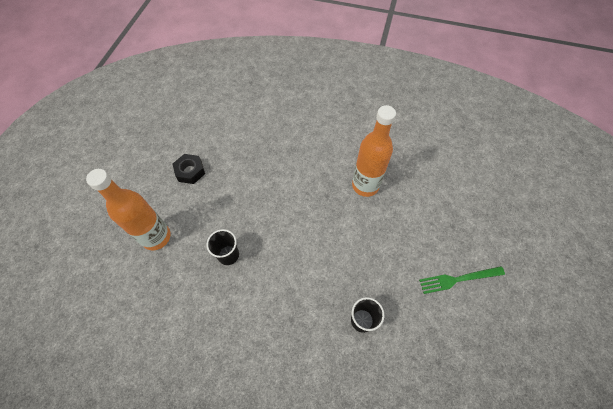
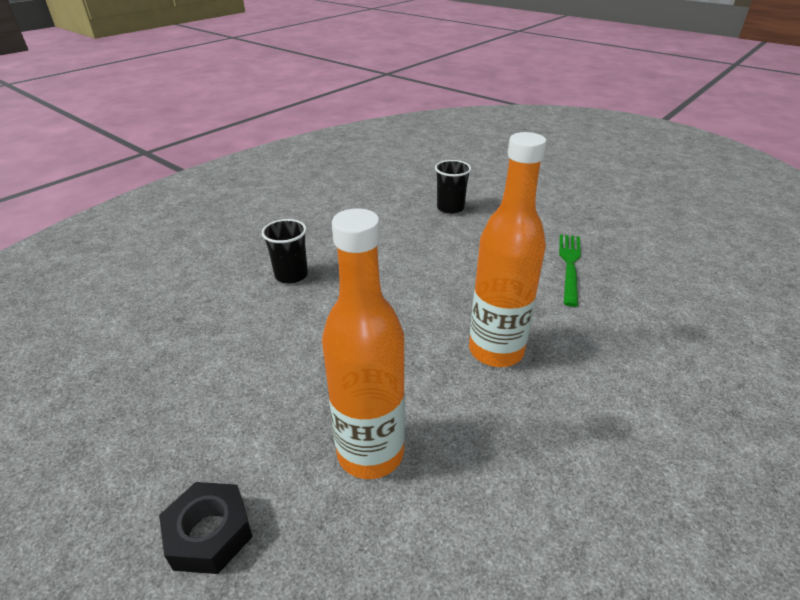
camera: 115 degrees right, 25 degrees down
(156, 237) = (500, 175): orange bottle -> orange bottle (370, 453)
(190, 171) = (588, 203): black nut -> black nut (209, 533)
(458, 279) = (247, 395): green fork -> green fork (570, 265)

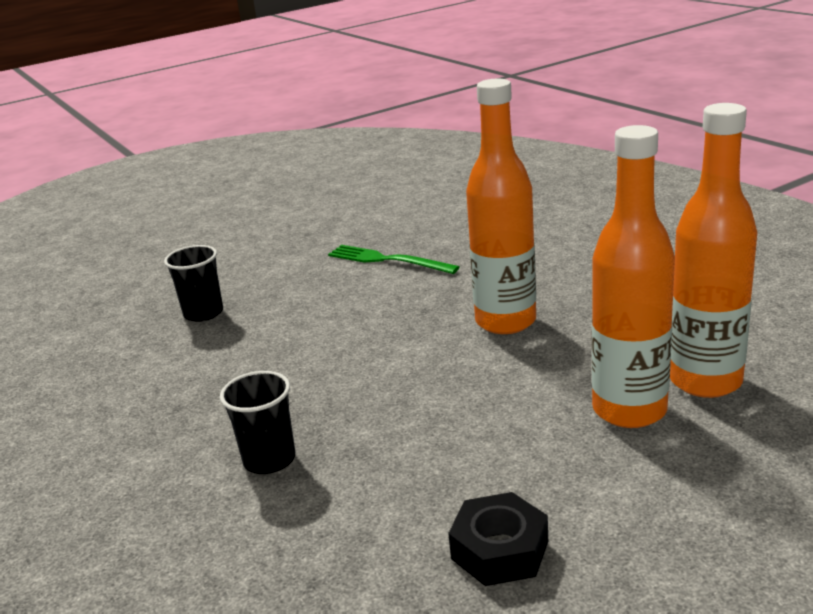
camera: 70 degrees left, 10 degrees down
(209, 533) = (723, 523): black nut -> black nut (499, 550)
(433, 514) = (705, 381): none -> orange bottle

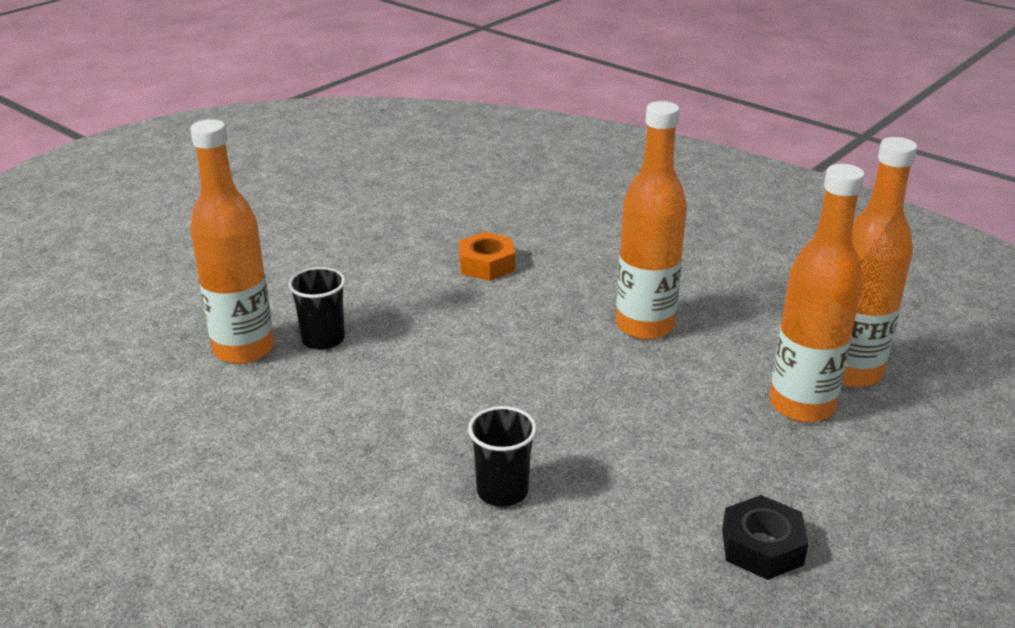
camera: 20 degrees left, 5 degrees up
(133, 317) = (243, 349): none -> orange bottle
(388, 260) = (486, 264): green fork -> orange nut

